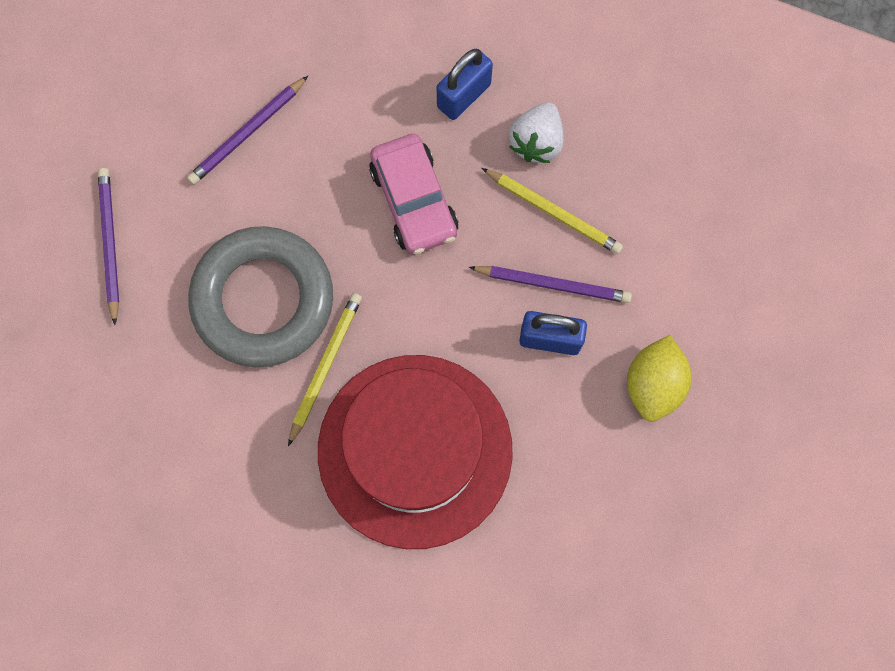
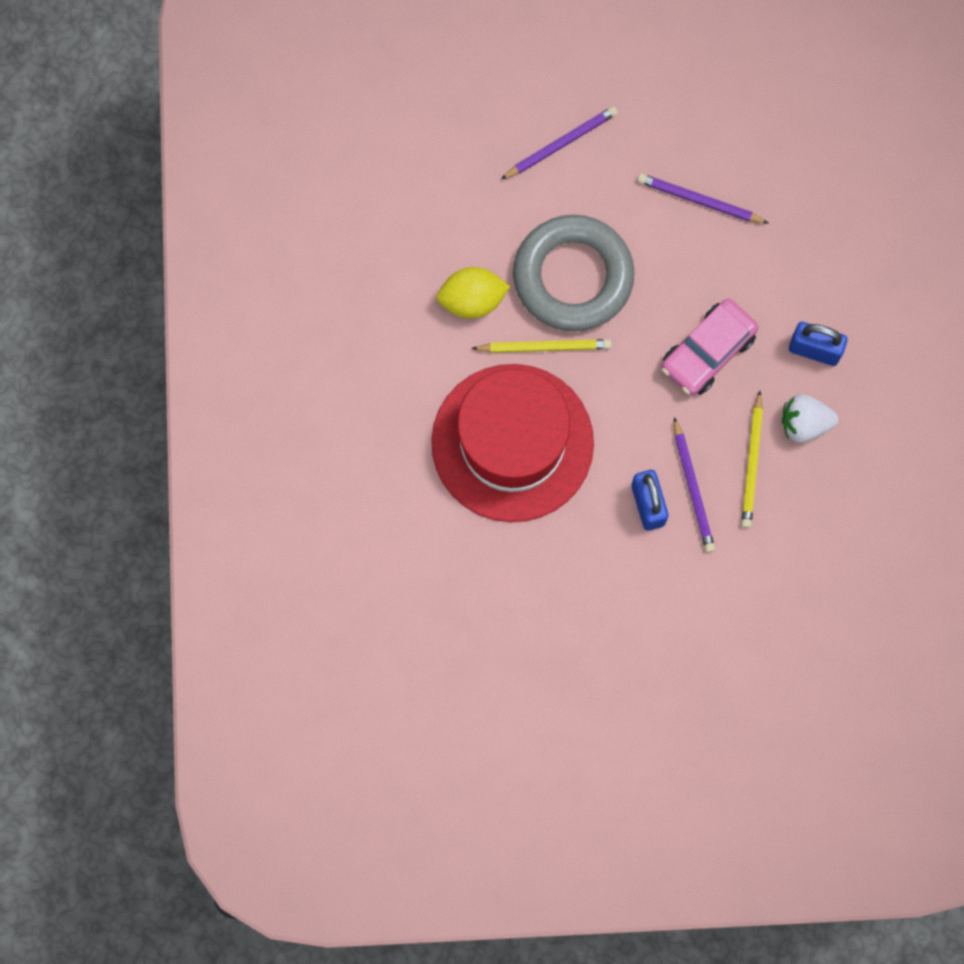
camera: 65 degrees right, 0 degrees up
(653, 384) = (650, 599): yellow lemon -> yellow lemon (472, 300)

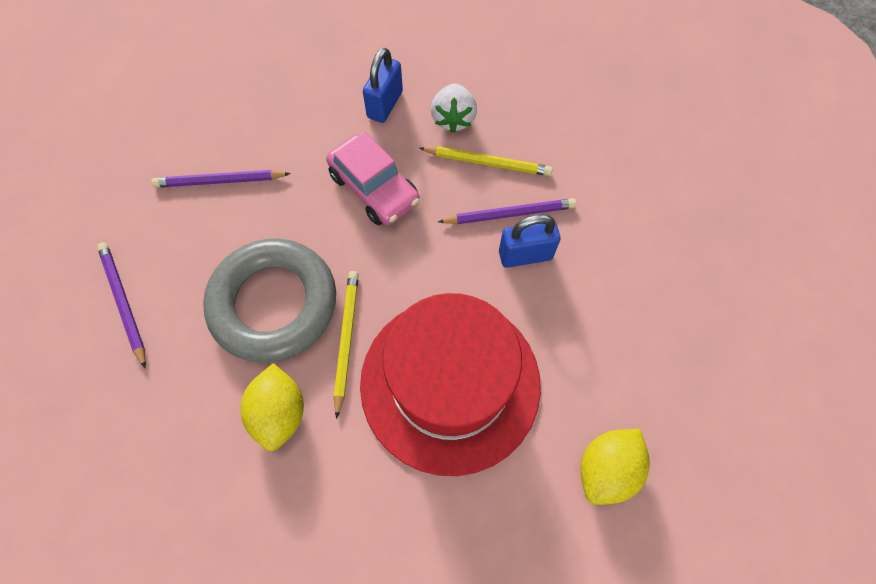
camera: 85 degrees left, 10 degrees down
(448, 580) = (606, 469): none -> yellow lemon
(700, 200) = (220, 181): purple pencil -> purple pencil turned 60 degrees clockwise

